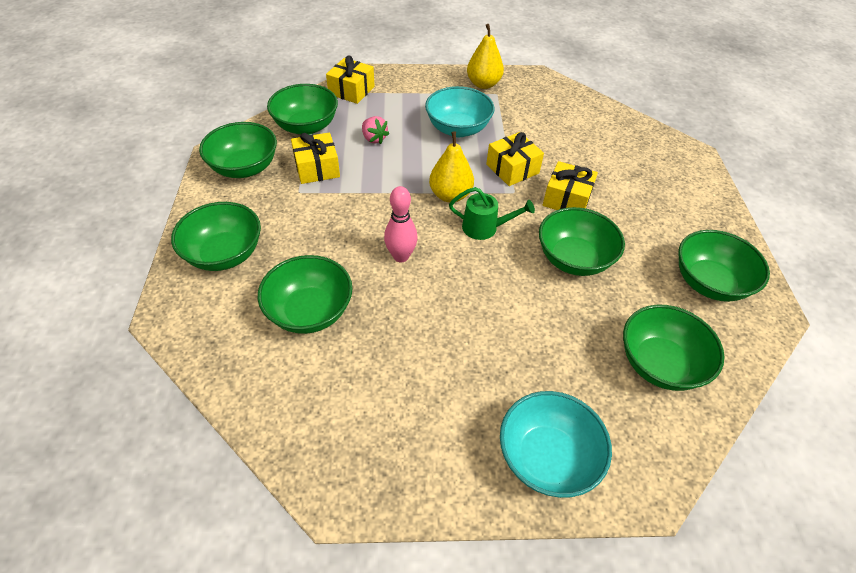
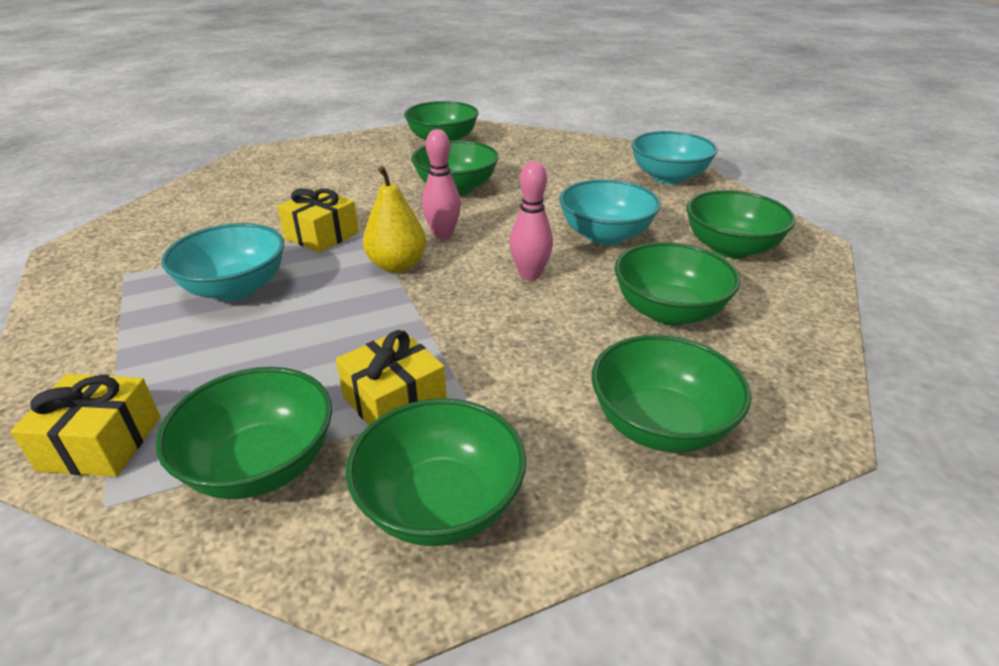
camera: 110 degrees left, 15 degrees down
(374, 139) = (283, 361): pink strawberry -> none
(436, 328) = (605, 235): none -> turquoise bowl
(483, 84) = (90, 290): yellow pear -> none
(485, 228) = (443, 234): green watering can -> pink bowling pin
(566, 199) = (365, 200): yellow gift -> none
(659, 364) = (544, 152): green bowl -> green bowl (730, 248)

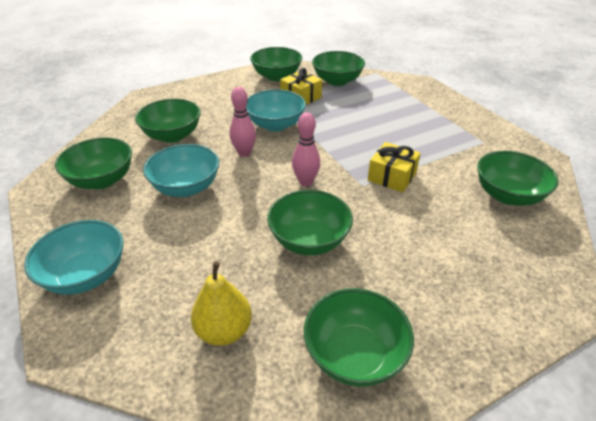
camera: 175 degrees right, 5 degrees up
(101, 443) = (395, 83): yellow gift -> none
(235, 288) = (410, 137): turquoise bowl -> turquoise bowl (275, 125)
(397, 265) = (327, 155): yellow pear -> yellow pear (224, 331)
(660, 425) = (200, 95): green bowl -> green bowl (507, 195)

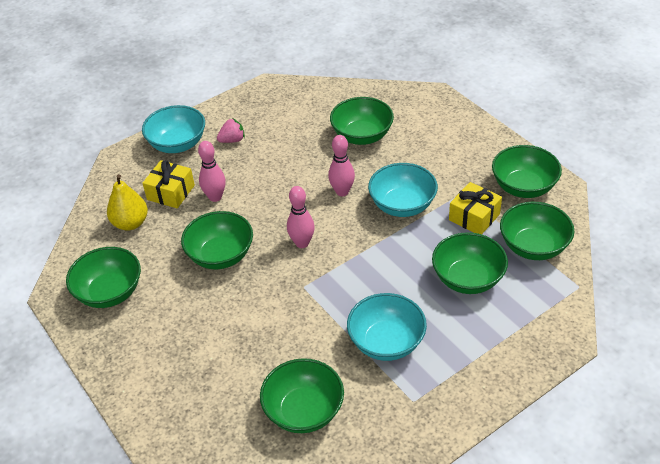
camera: 85 degrees right, 5 degrees up
(102, 180) = (284, 115): green bowl -> green bowl (468, 279)
(116, 222) = (232, 140): none -> pink strawberry
(186, 187) = (281, 166): turquoise bowl -> turquoise bowl (386, 342)
(211, 241) = (215, 197): none -> pink bowling pin
(392, 176) = (322, 309): yellow gift -> yellow gift (171, 192)

